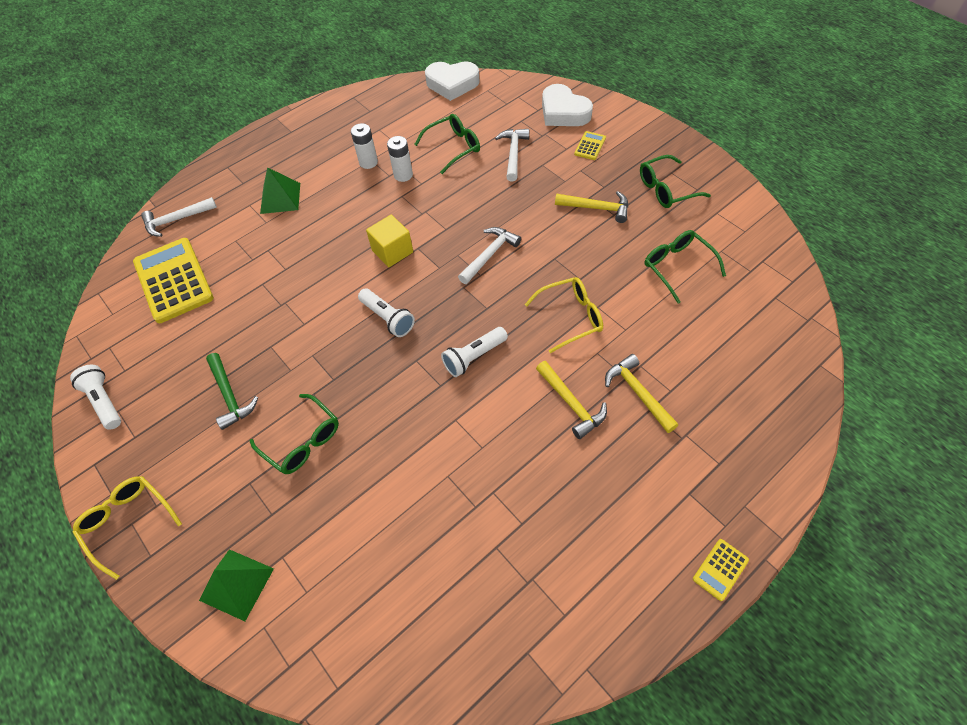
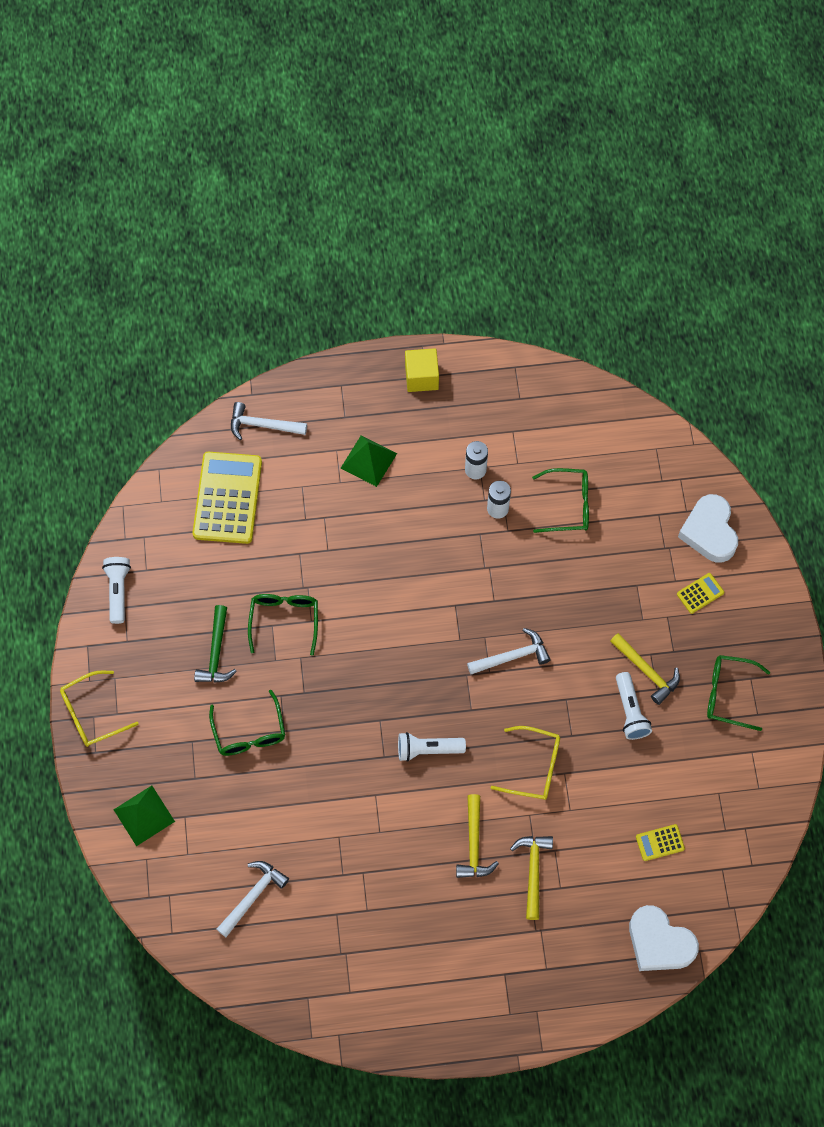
camera: 30 degrees right, 10 degrees up
(128, 522) = (91, 714): yellow glasses -> yellow glasses turned 105 degrees counterclockwise
(388, 318) = (383, 663): white flashlight -> white flashlight (630, 711)
(392, 251) = (431, 594): yellow cube -> yellow cube (421, 377)
(452, 84) = (626, 415): white heart -> white heart (659, 942)
(513, 154) = (619, 552): white hammer -> white hammer (253, 896)
(677, 267) = (665, 782): green glasses -> green glasses (284, 620)
(720, 569) = (480, 1039): yellow calculator -> yellow calculator (660, 842)

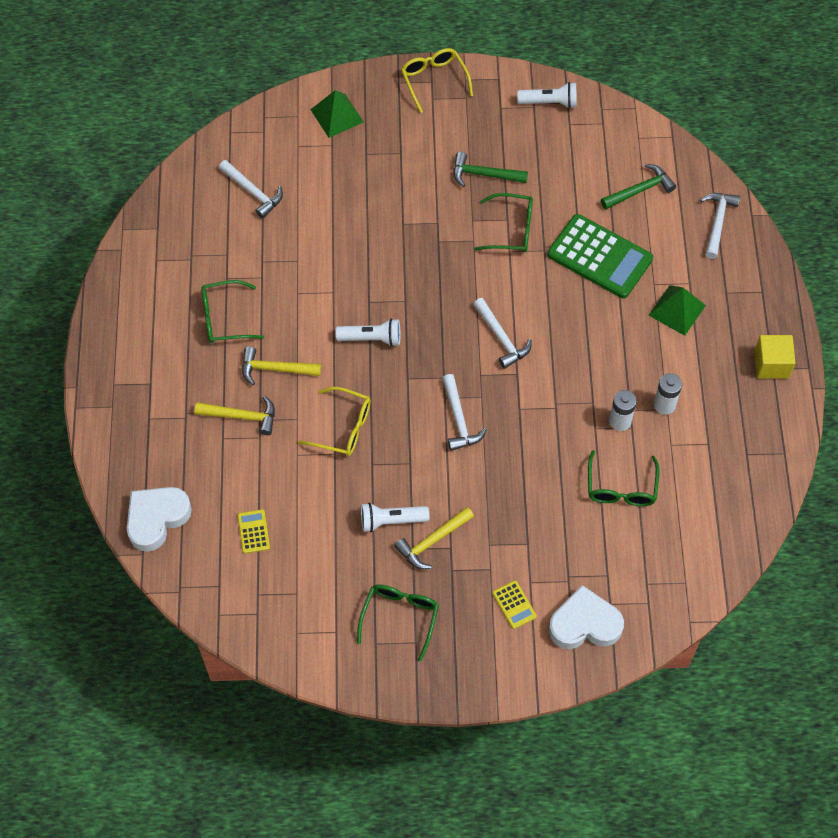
camera: 95 degrees right, 5 degrees down
(227, 498) = (640, 190): yellow calculator -> green hammer
(249, 733) = (404, 197): green glasses -> green glasses (224, 318)
(312, 533) = (599, 257): none -> green calculator
(415, 622) = (501, 338): none -> white hammer
(428, 749) = (371, 338): white flashlight -> white flashlight turned 90 degrees clockwise
(534, 767) = (343, 427): yellow glasses -> yellow glasses turned 90 degrees counterclockwise

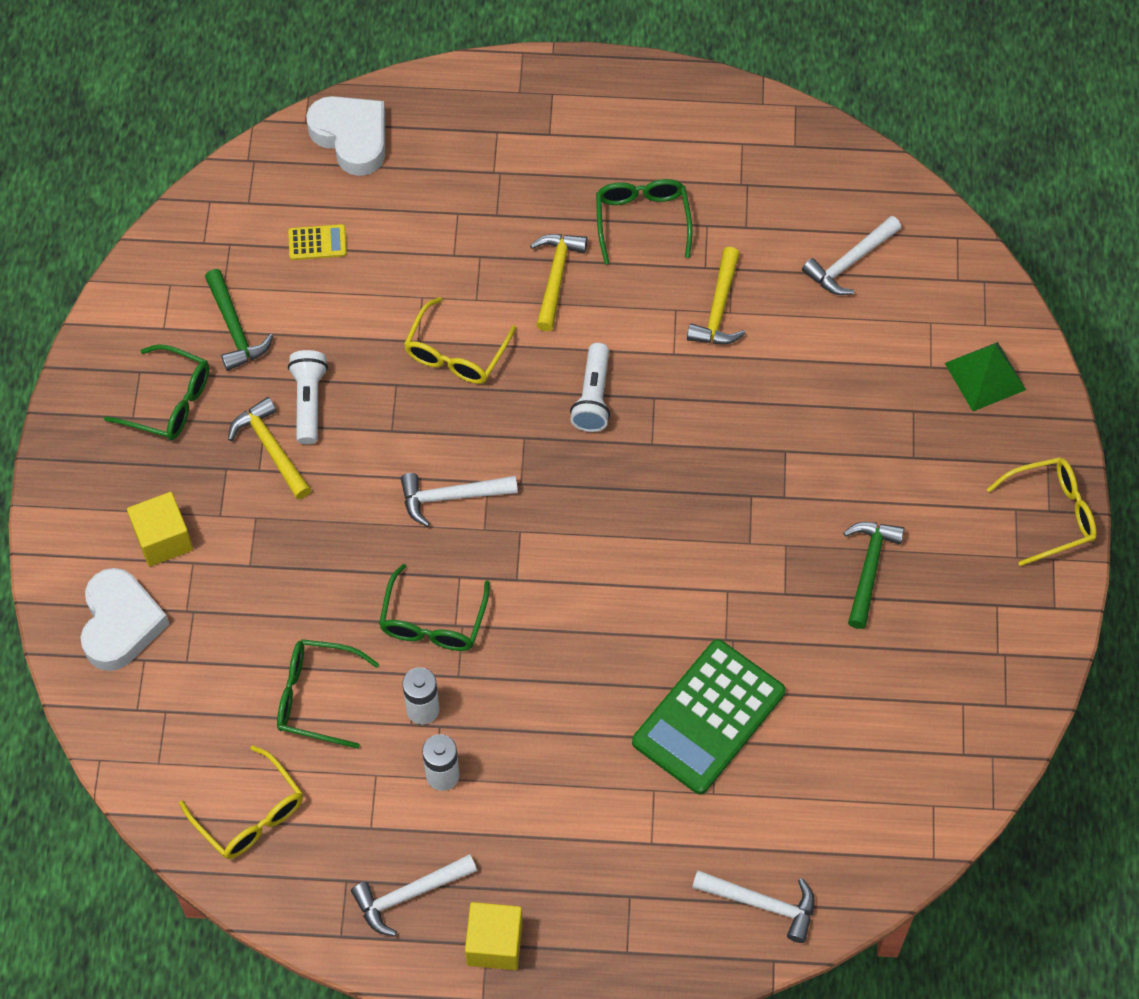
camera: 95 degrees right, 0 degrees up
(241, 416) = (487, 235): yellow hammer -> yellow hammer (718, 308)
(501, 338) = (578, 564): white hammer -> white hammer (409, 895)
(512, 229) = (766, 598): green glasses -> green glasses (433, 622)
(514, 605) = (163, 539): yellow calculator -> yellow cube
(549, 102) = (1006, 678): white flashlight -> none
(640, 190) = (830, 793): green hammer -> green hammer (235, 328)
(677, 310) = (604, 817): green pyramid -> none
(712, 518) = (250, 815): none -> yellow glasses

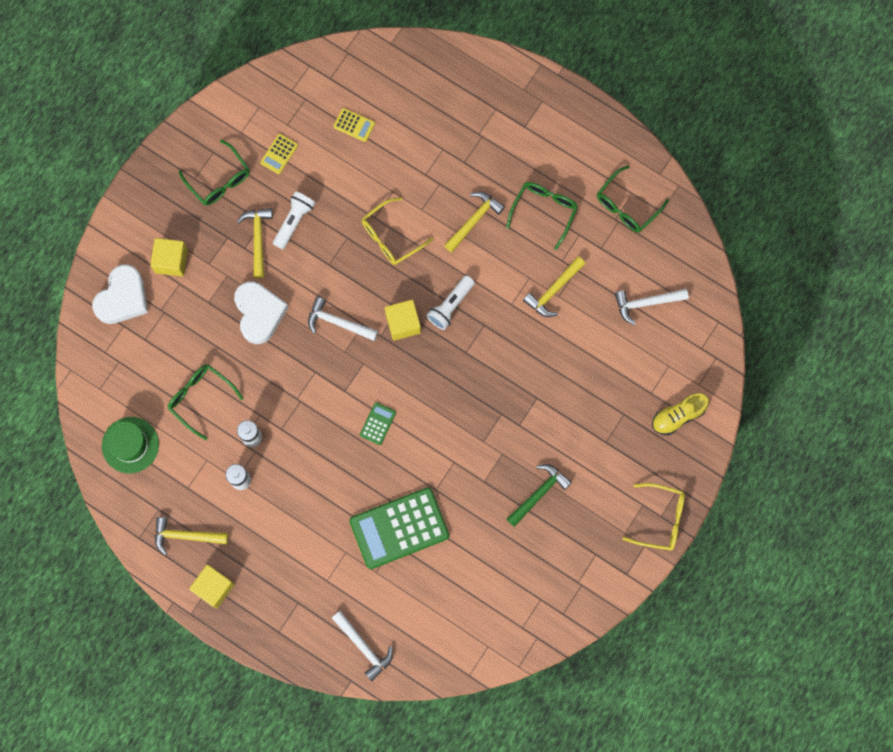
camera: 30 degrees right, 15 degrees up
(235, 328) = (279, 154): green hammer -> yellow calculator
(250, 815) = (130, 445): yellow glasses -> green hat
(351, 138) = (411, 68): white heart -> white heart (259, 313)
(409, 895) = (186, 536): white hammer -> yellow hammer
(433, 622) = (286, 390): green glasses -> green glasses (626, 206)
(542, 452) = (403, 323): none -> yellow cube
(590, 597) = (378, 423): none -> green calculator
(985, 376) = (678, 416): green pyramid -> yellow shoe

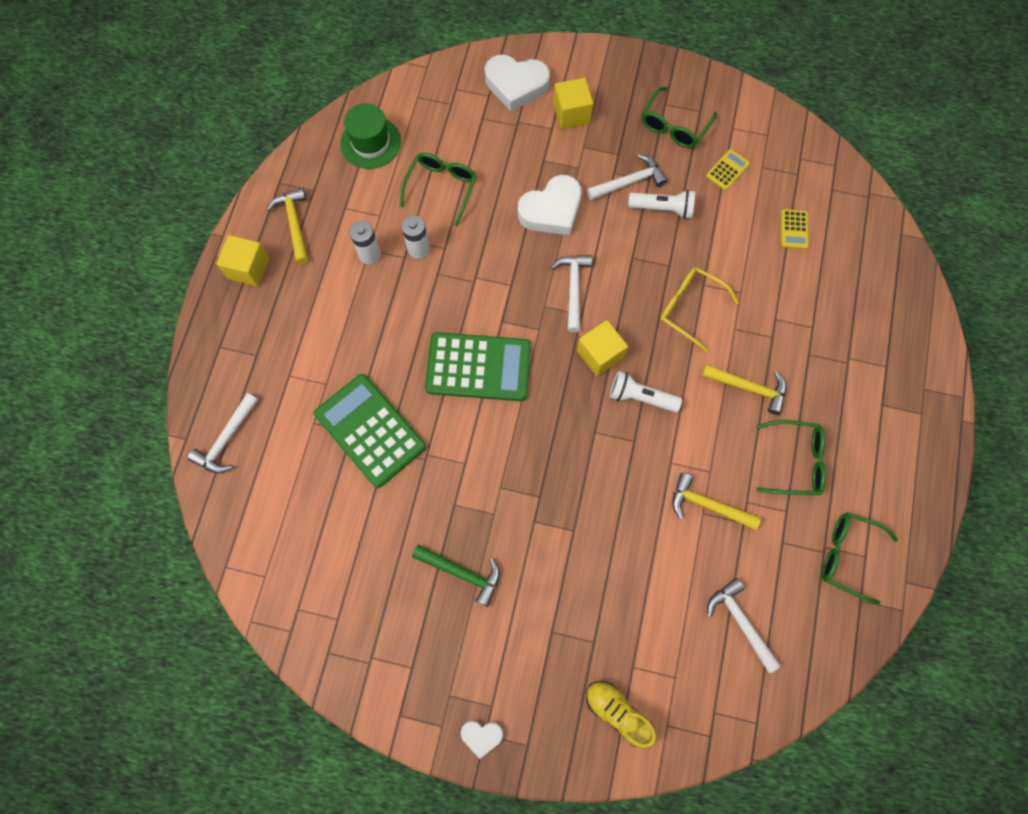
camera: 70 degrees right, 5 degrees down
(258, 239) = (629, 182): yellow hammer -> white hammer
(279, 154) = (727, 170): yellow calculator -> yellow calculator turned 120 degrees clockwise
(378, 423) = (478, 367): green calculator -> green calculator, size x2.30
(661, 519) = (481, 736): yellow glasses -> white heart

